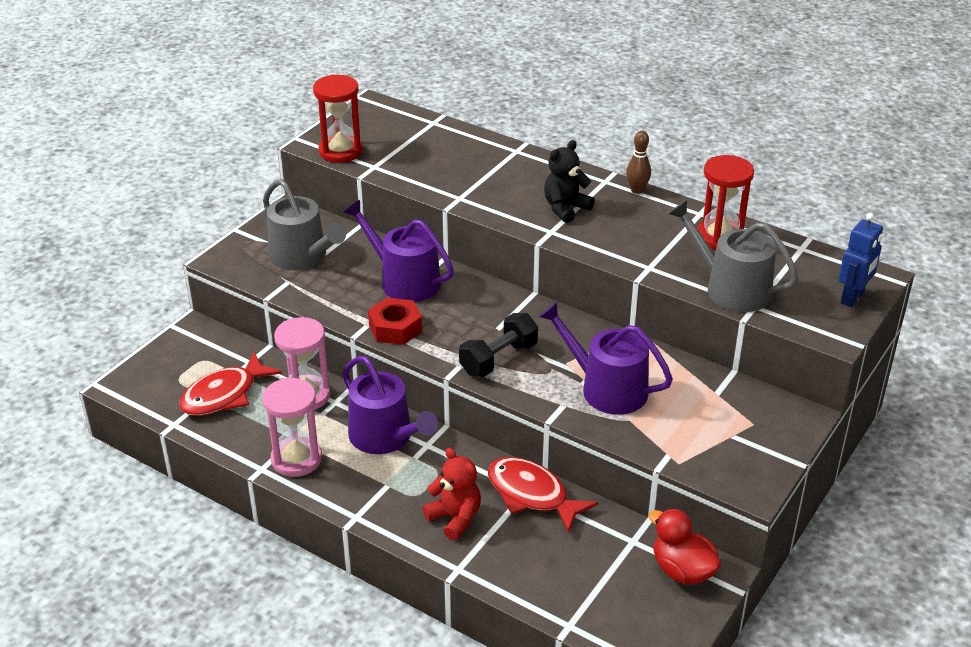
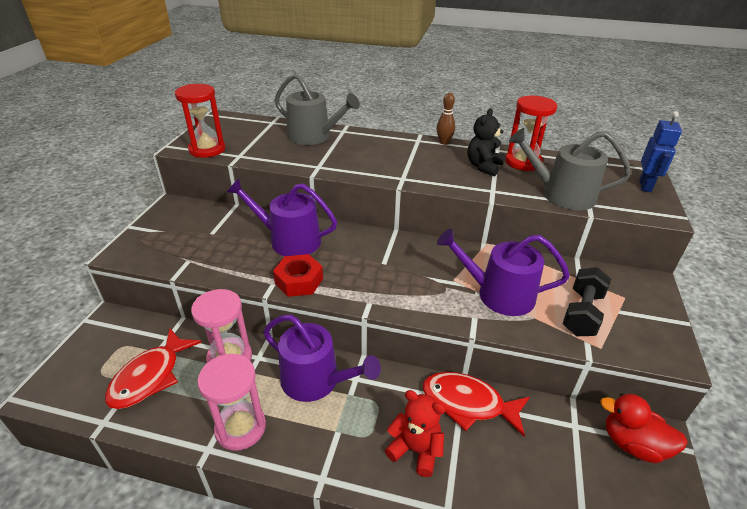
camera: 20 degrees left, 0 degrees up
(302, 257) = (195, 237): grey watering can -> grey watering can (313, 137)
(498, 359) = (399, 289): black dumbbell -> black dumbbell (582, 313)
(565, 208) = (403, 161): black teddy bear -> black teddy bear (483, 166)

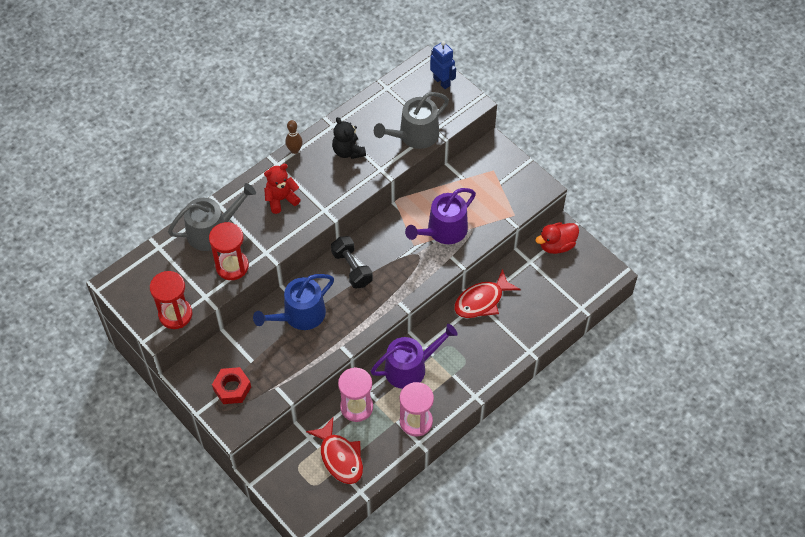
camera: 55 degrees left, 20 degrees up
(289, 240) = (300, 315): purple watering can -> blue watering can
(299, 281) = (350, 330): red nut -> red nut (232, 388)
(415, 450) = (490, 344): red teddy bear -> red teddy bear (281, 199)
(523, 162) = (362, 123): red hourglass -> red hourglass (232, 266)
(582, 313) = (488, 202): black dumbbell -> black dumbbell (352, 268)

